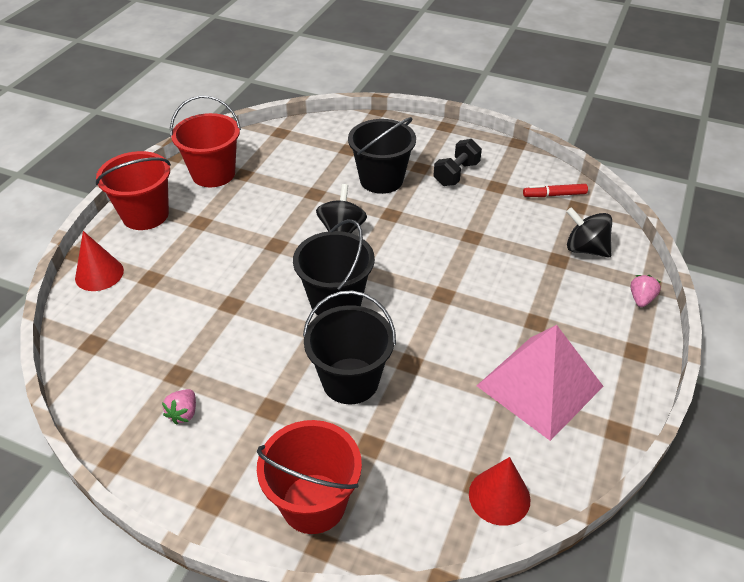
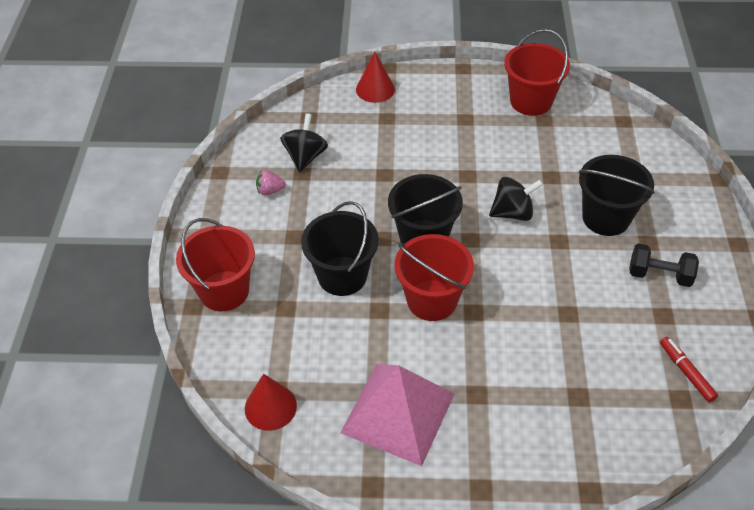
camera: 70 degrees right, 5 degrees up
(145, 215) = (453, 84): red bucket -> red bucket (432, 300)
(585, 249) = (611, 418): black spinning top -> black spinning top (305, 157)
(641, 299) = (561, 485): pink strawberry -> none

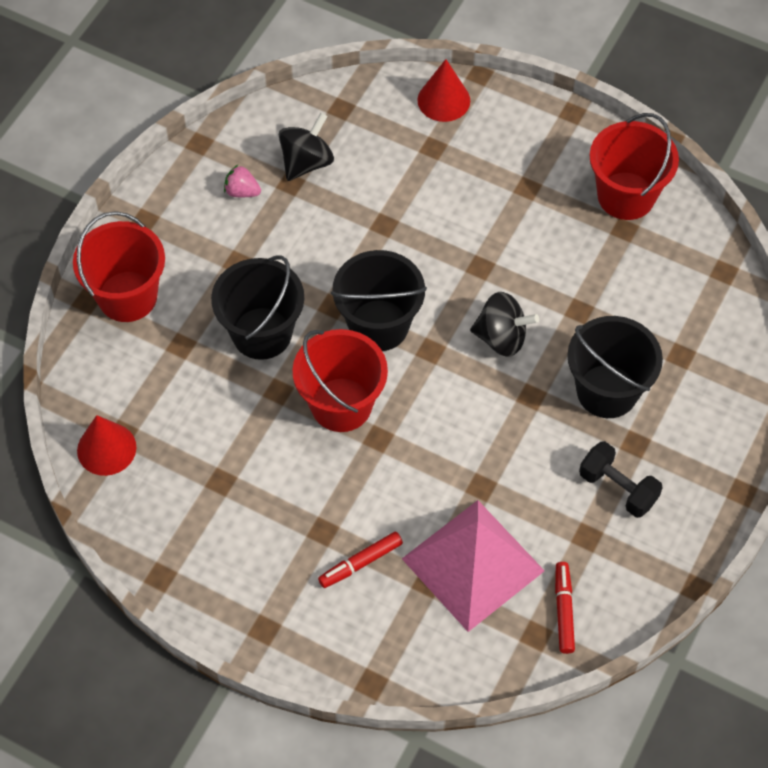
camera: 25 degrees right, 10 degrees up
(398, 413) = (230, 514): pink pyramid -> pink pyramid (473, 565)
(520, 405) = (360, 563): none -> red marker

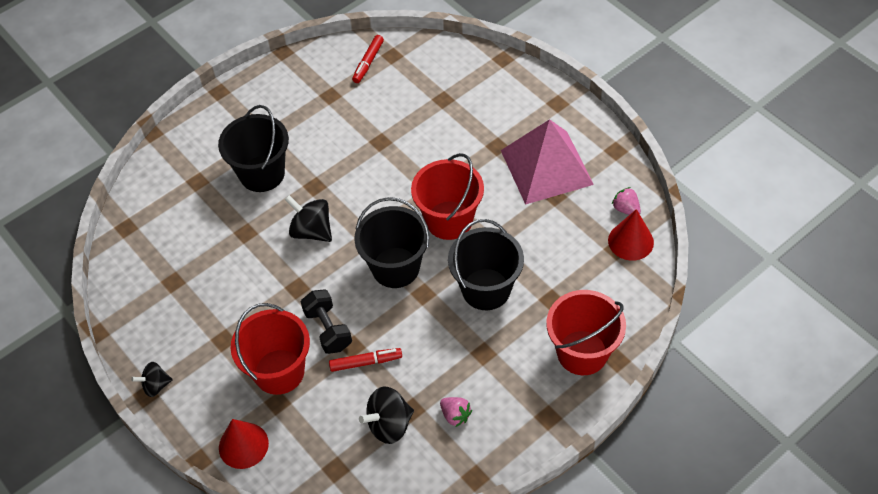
camera: 155 degrees left, 5 degrees down
(123, 491) = (626, 209): none -> pink strawberry
(360, 563) = (480, 121): red marker -> red marker (366, 362)
(473, 565) = (409, 100): pink pyramid -> pink pyramid (546, 167)
(568, 123) = (156, 385): none -> black spinning top
(618, 488) = (293, 115): black dumbbell -> black dumbbell (328, 329)
(626, 196) = (153, 307): red bucket -> red bucket (279, 371)

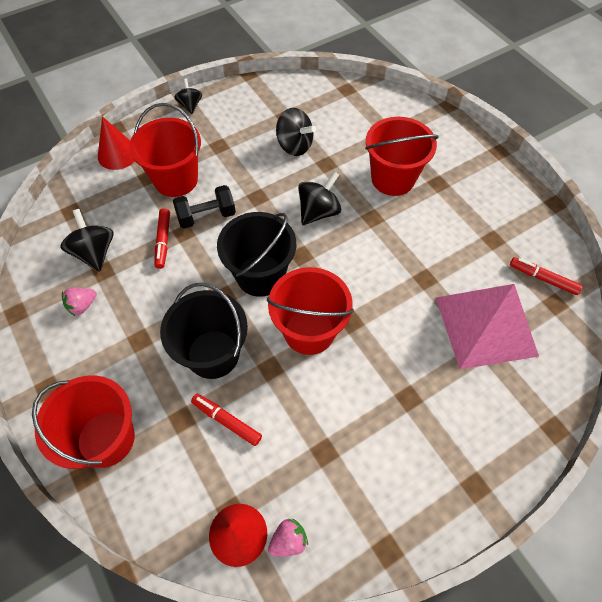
camera: 95 degrees right, 5 degrees up
(220, 265) = (294, 146): none -> black spinning top
(262, 174) = (393, 178): black bucket -> red bucket
(545, 266) = (227, 421): none -> red marker
(546, 167) = (370, 451): pink pyramid -> pink pyramid (486, 326)

